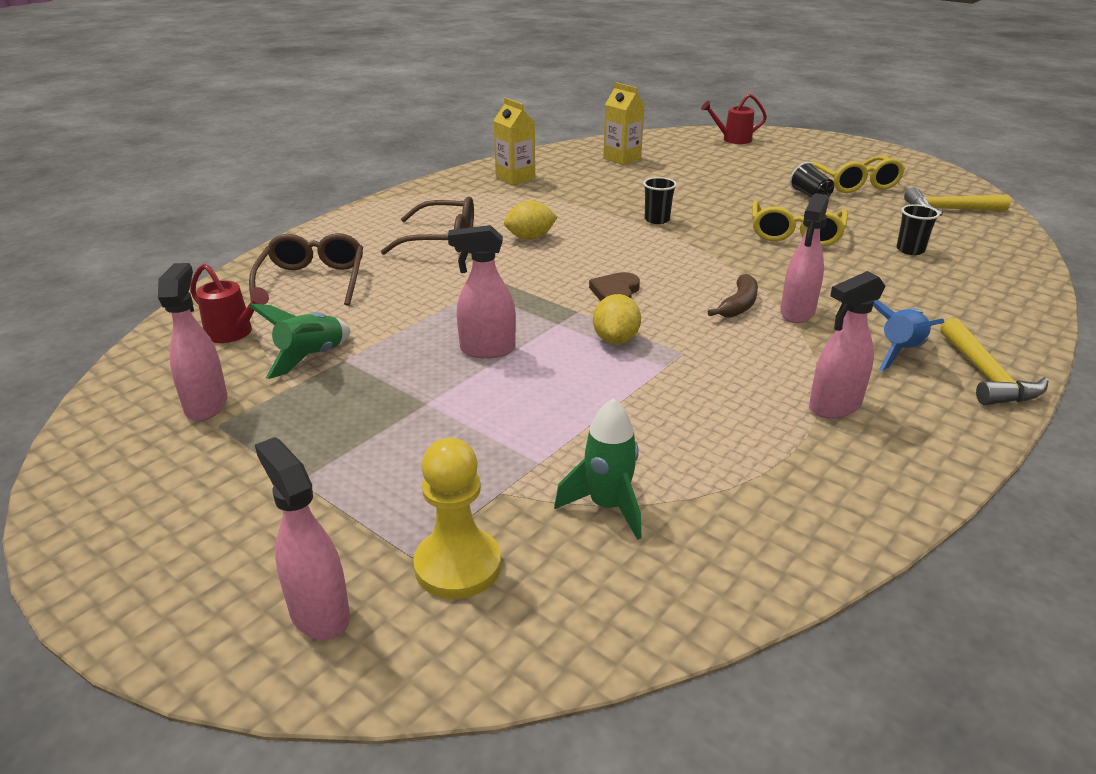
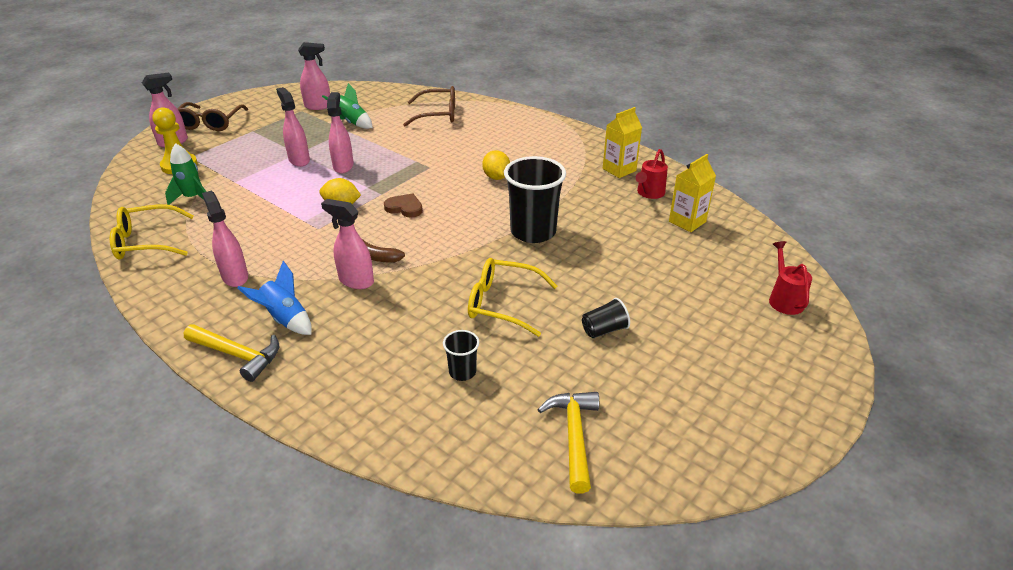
camera: 90 degrees right, 5 degrees up
(234, 333) = (382, 103): red watering can -> red watering can (649, 193)
(442, 239) = (494, 147): brown glasses -> brown glasses (210, 123)
(457, 398) = (299, 160): none -> pink spray bottle
(657, 220) = (533, 232): black cup -> black cup, size x2.11
(854, 184) = (650, 372): yellow glasses -> yellow glasses (146, 242)
(986, 376) = (238, 355): yellow hammer -> yellow hammer turned 150 degrees counterclockwise

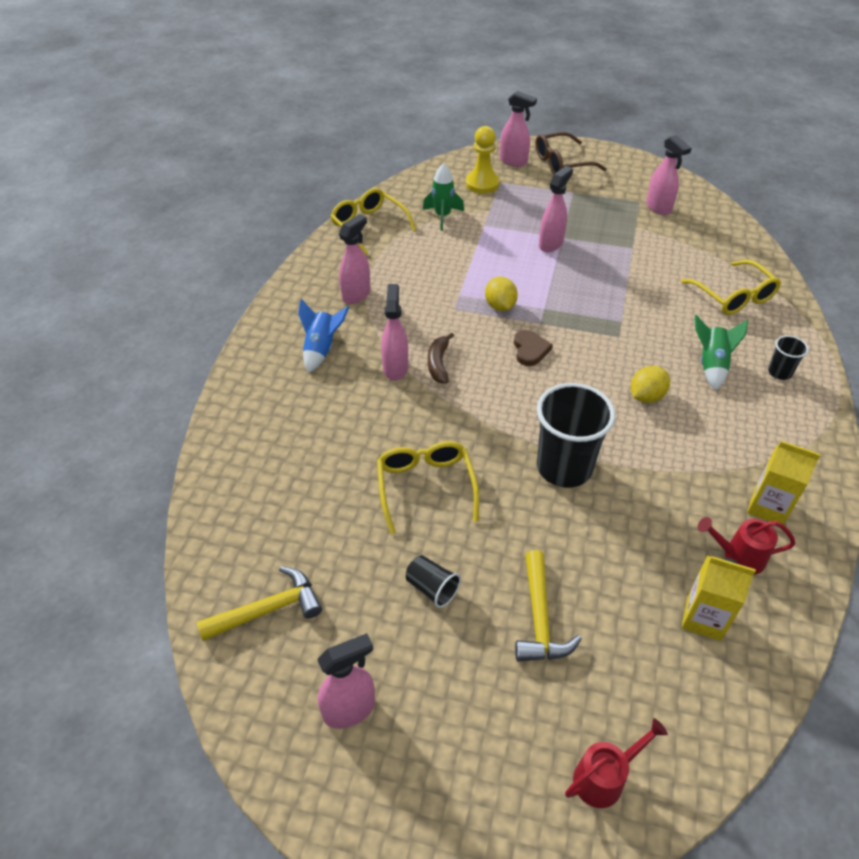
camera: 65 degrees right, 10 degrees up
(238, 355) = (267, 344): yellow hammer -> yellow hammer (540, 619)
(343, 166) = (566, 276): pink spray bottle -> pink spray bottle (350, 709)
(351, 123) = (650, 244): green rocket -> green rocket (711, 365)
(438, 114) = (733, 296): brown glasses -> yellow glasses
(462, 372) = (314, 493): black cup -> black cup (779, 372)

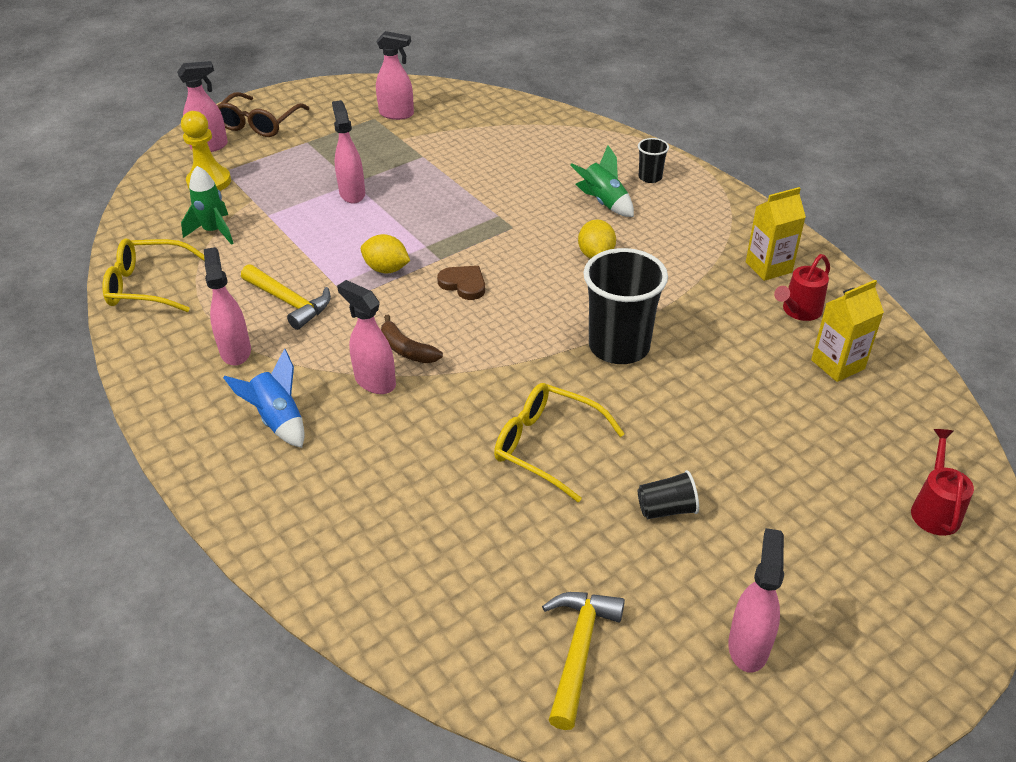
camera: 50 degrees left, 5 degrees down
(540, 619) = (760, 457): yellow hammer -> yellow hammer (289, 302)
(733, 296) = (547, 146): yellow glasses -> none

